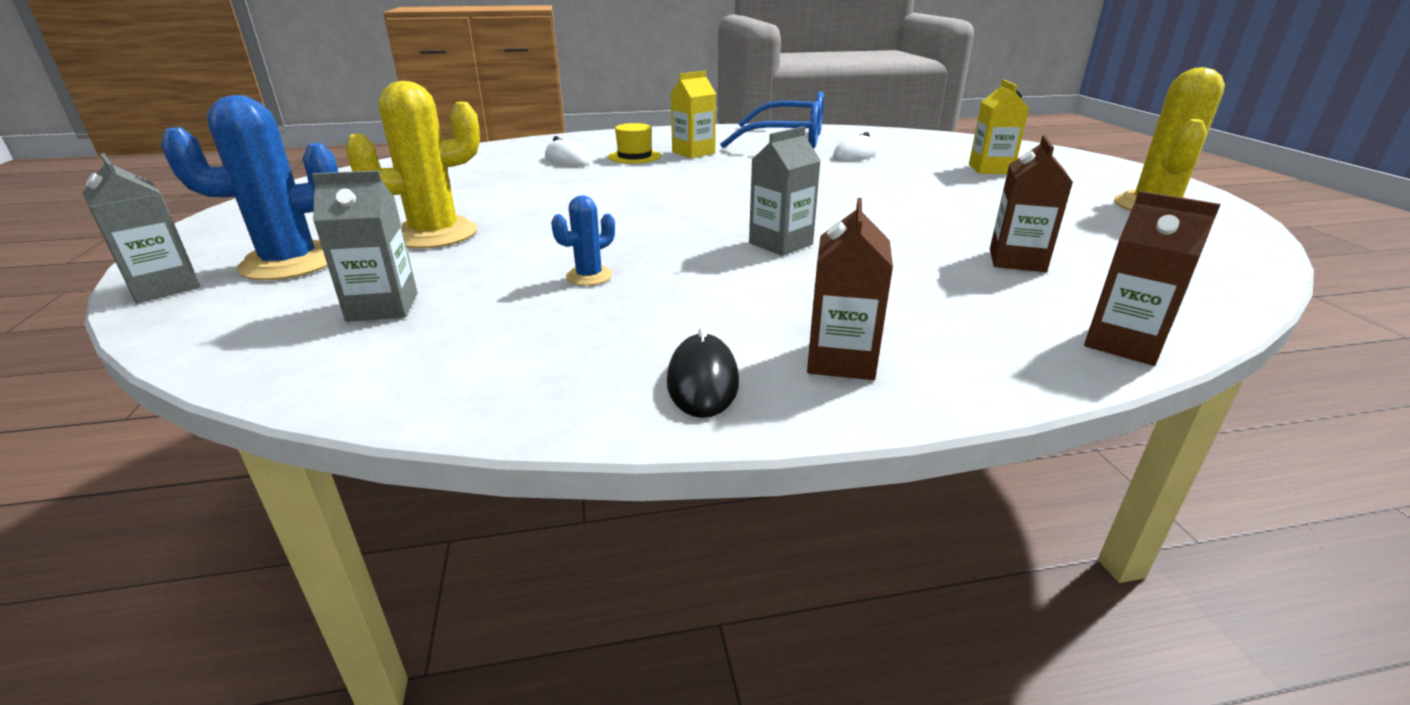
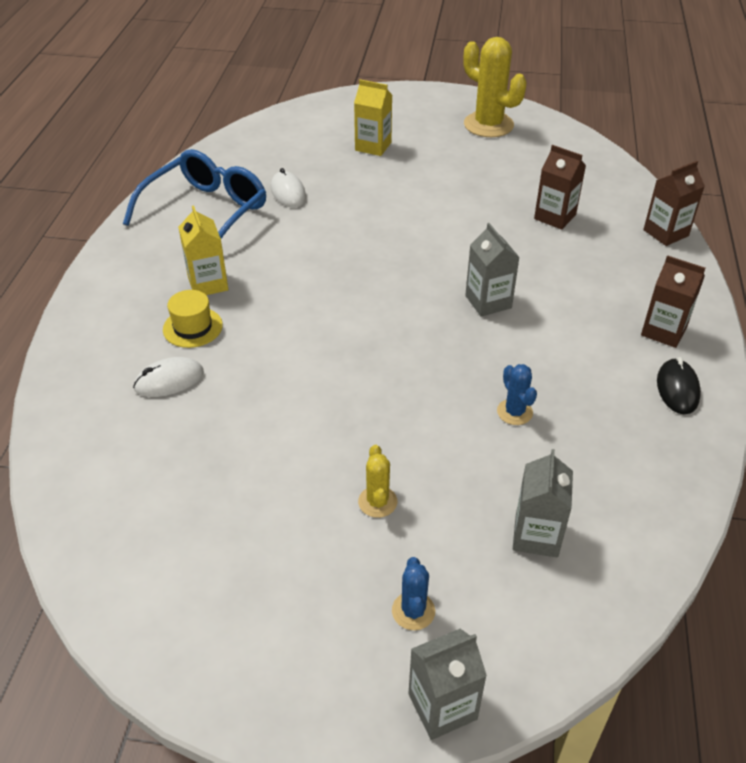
camera: 70 degrees left, 15 degrees up
(290, 263) = (413, 611): blue cactus -> blue cactus, size x0.49
(435, 234) = (377, 502): yellow cactus -> yellow cactus, size x0.49
(702, 382) = (677, 389): black mouse -> black mouse turned 75 degrees clockwise

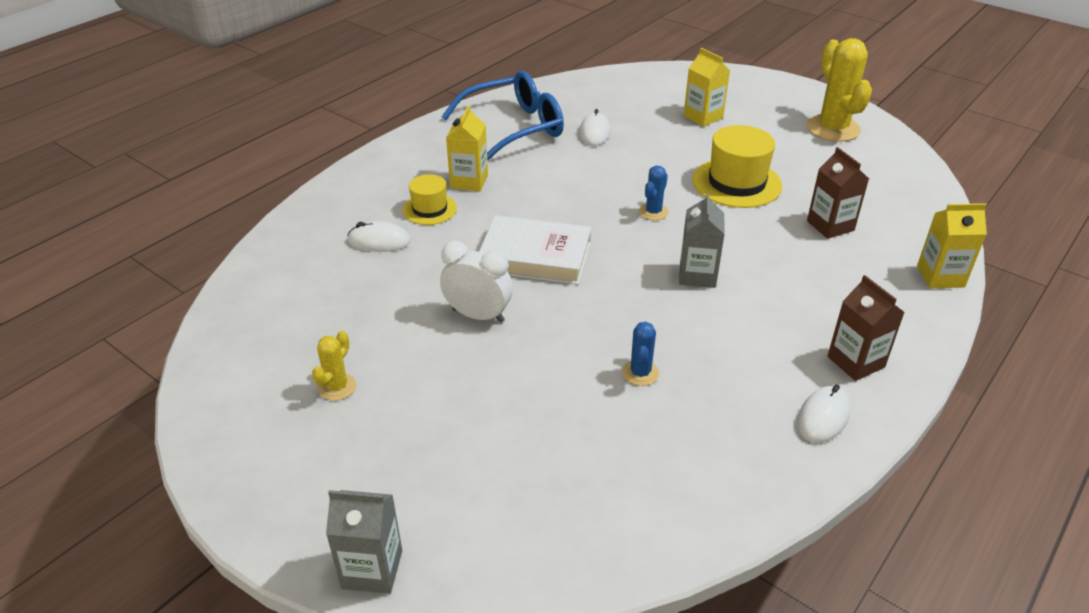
camera: 30 degrees right, 5 degrees down
(332, 418) = (478, 315): none -> white clock
(335, 337) = (535, 256): none -> white book
(377, 502) = (458, 393): yellow cactus -> yellow cactus (337, 387)
(413, 611) = (413, 487): blue cactus -> blue cactus (653, 212)
(451, 202) = (736, 183): none -> yellow hat
(536, 535) = (569, 479): grey carton -> none
(665, 233) = (940, 276): brown carton -> yellow carton
(677, 389) = (823, 417): black mouse -> white mouse

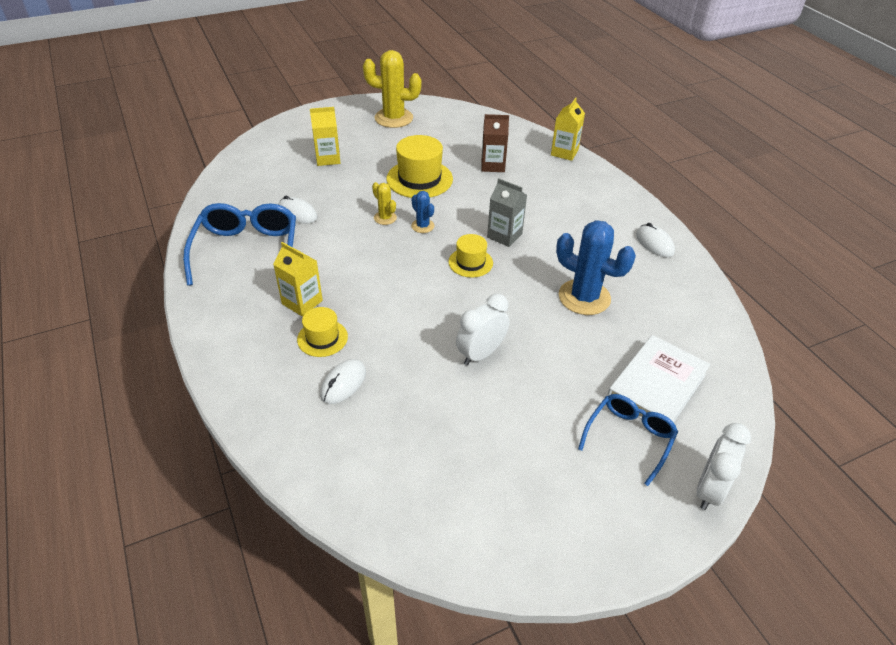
camera: 65 degrees left, 5 degrees up
(337, 387) = (518, 462): yellow cactus -> yellow cactus (385, 218)
(372, 569) = (709, 489): grey carton -> white clock
(419, 472) = (629, 438): none -> blue glasses
(535, 256) = (431, 300): white book -> white book (656, 387)
(622, 264) = (470, 262): none -> yellow hat
(640, 373) = (584, 297): blue cactus -> blue cactus, size x2.02
(856, 362) = (617, 212): brown carton -> none

